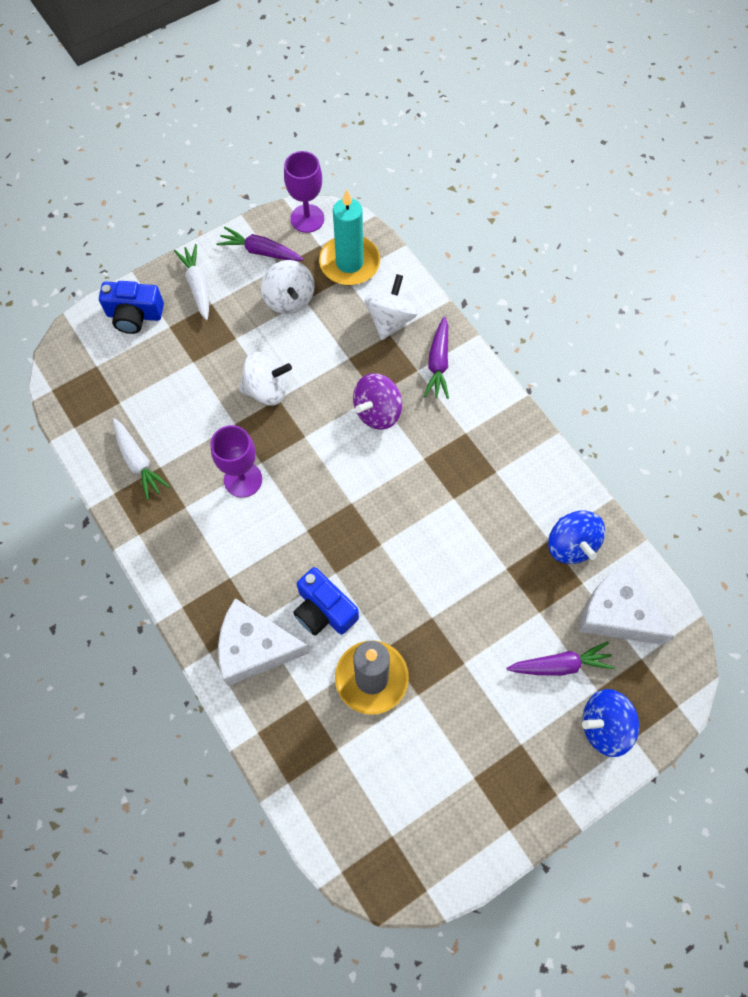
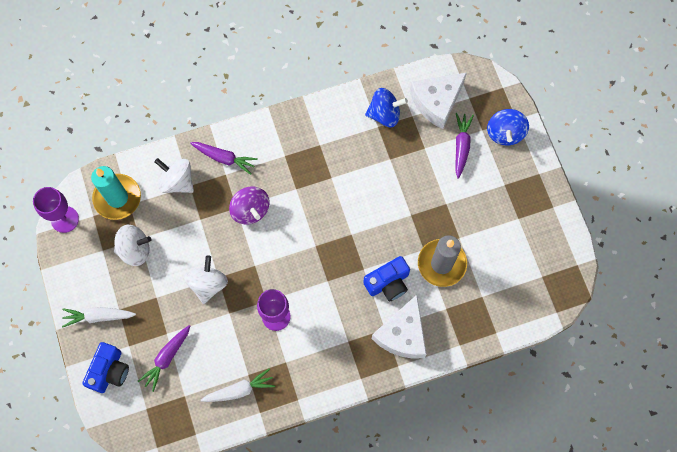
camera: 75 degrees left, 5 degrees up
(260, 251) = (83, 262): purple carrot -> purple carrot (166, 358)

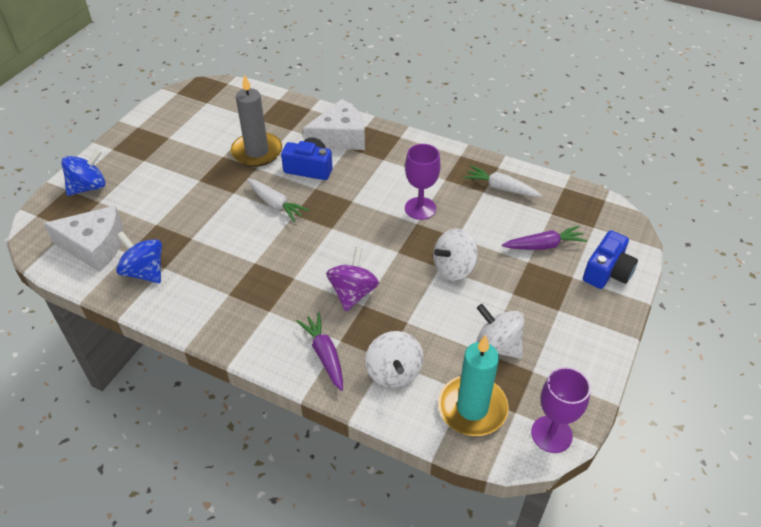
camera: 135 degrees left, 25 degrees down
(98, 316) = (584, 318): white carrot -> white carrot (276, 204)
(109, 371) = (607, 272): blue camera -> blue camera turned 150 degrees clockwise
(461, 146) = (130, 204): purple carrot -> none

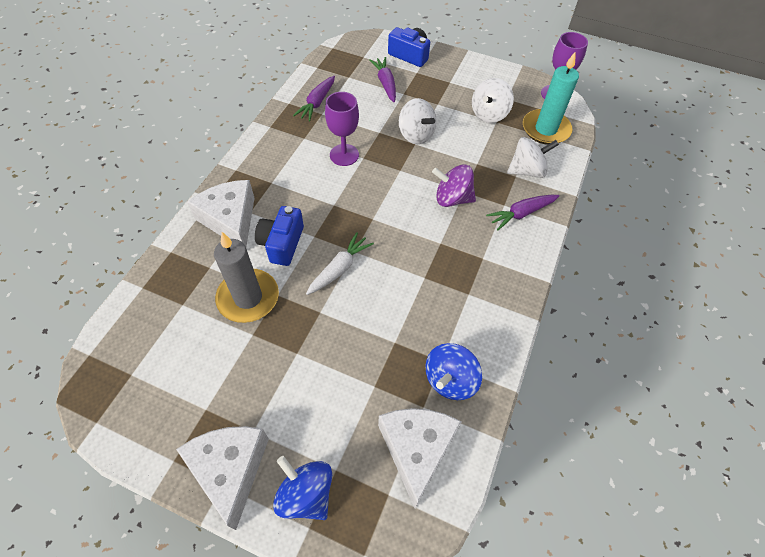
camera: 95 degrees left, 10 degrees up
(121, 151) = (230, 469): none -> white cheese
(500, 188) = (317, 103): white carrot -> purple carrot

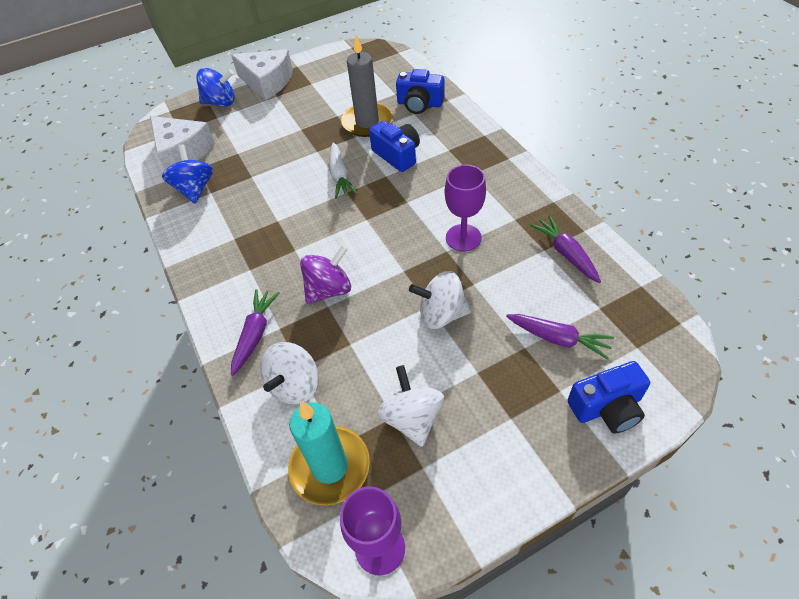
camera: 135 degrees right, 5 degrees down
(190, 271) = (419, 104): none -> blue camera
(230, 220) = (450, 137): white cheese -> none

